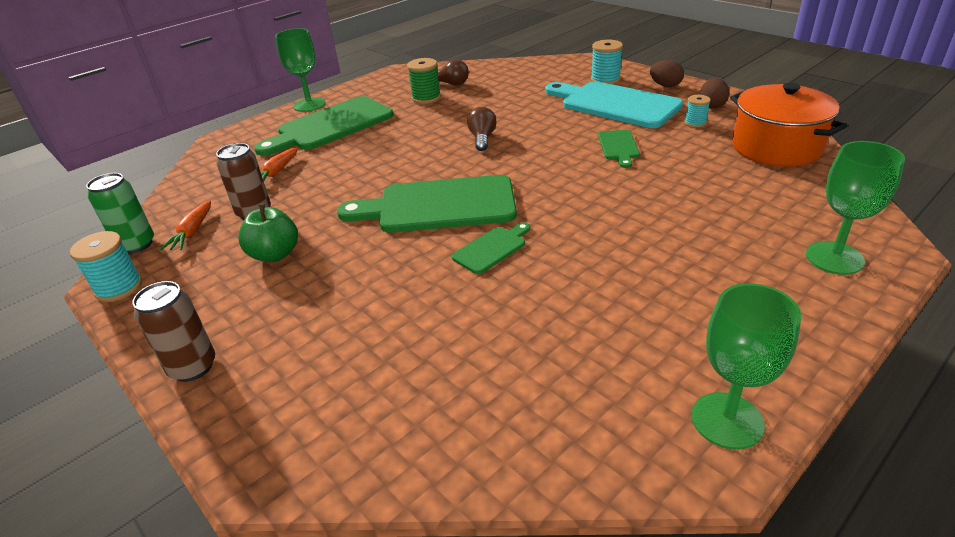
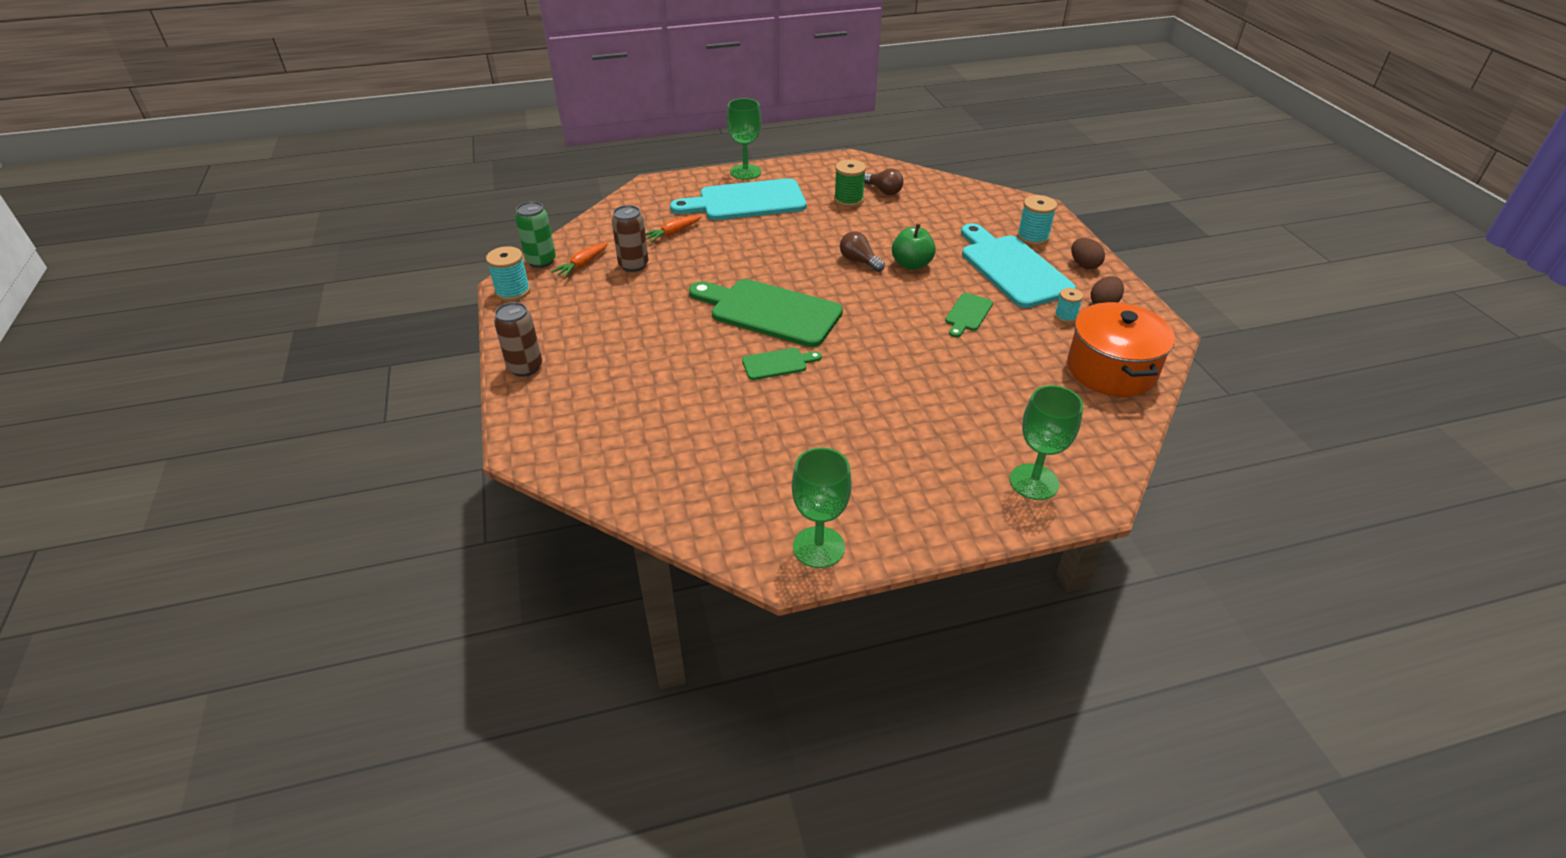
camera: 25 degrees right, 5 degrees up
(275, 254) = (625, 306): green apple -> green apple (911, 264)
(330, 126) = (746, 201): green cutting board -> turquoise cutting board
(482, 138) = (859, 261): brown light bulb -> brown light bulb turned 75 degrees counterclockwise

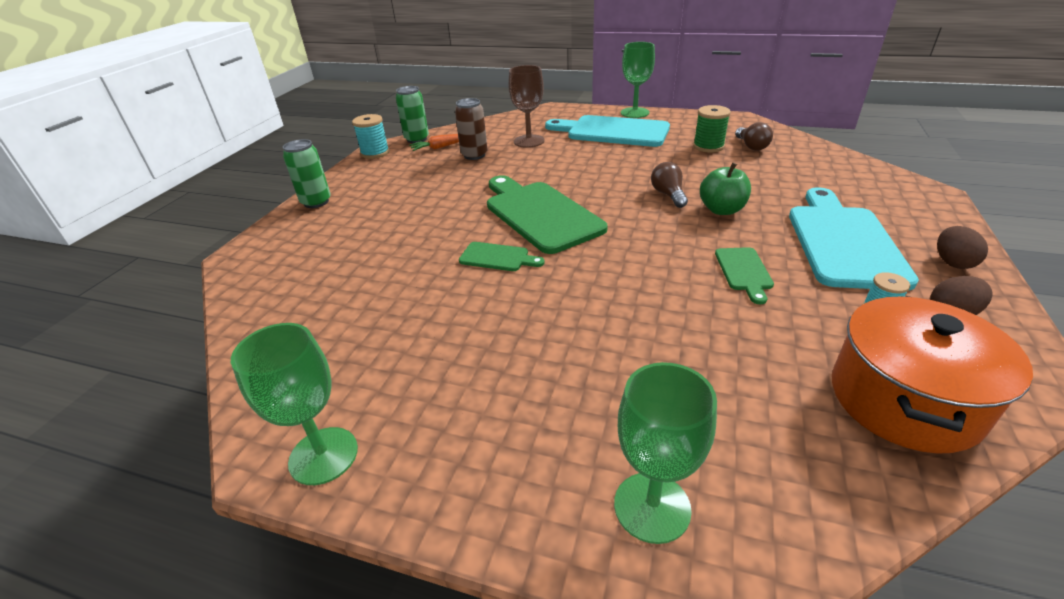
camera: 35 degrees right, 5 degrees down
(525, 367) = (316, 202): brown can -> green can
(673, 233) = (529, 141): orange carrot -> brown goblet
(968, 314) = (744, 271): green cutting board -> green cutting board turned 60 degrees counterclockwise
(1032, 237) = (897, 218): turquoise spool -> none

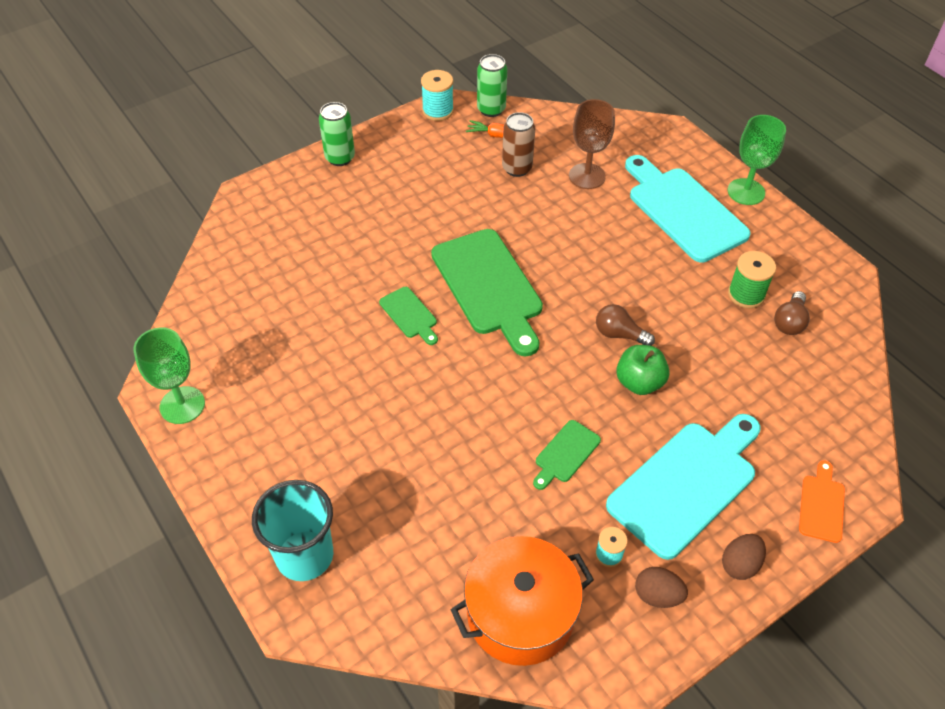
camera: 35 degrees right, 15 degrees up
(540, 214) = (489, 286): green cutting board -> green cutting board turned 150 degrees clockwise
(652, 507) = (304, 555): green goblet -> turquoise cup
(668, 195) = (619, 334): brown light bulb -> brown light bulb turned 90 degrees counterclockwise
(925, 208) = (821, 505): none -> orange cutting board

